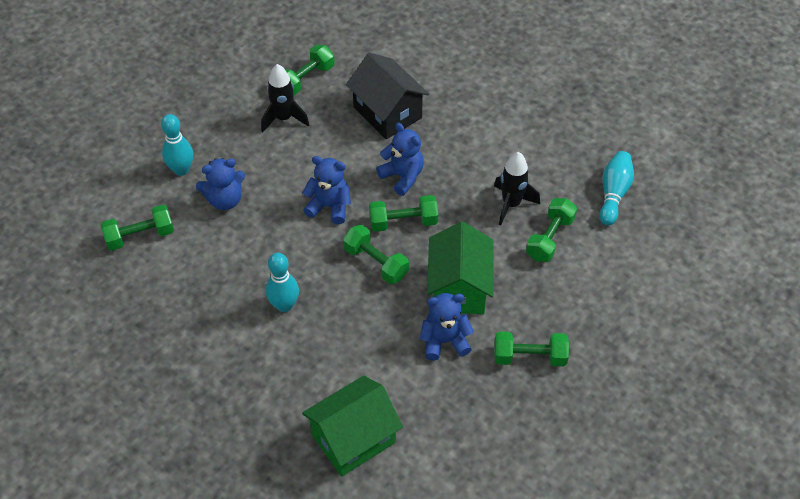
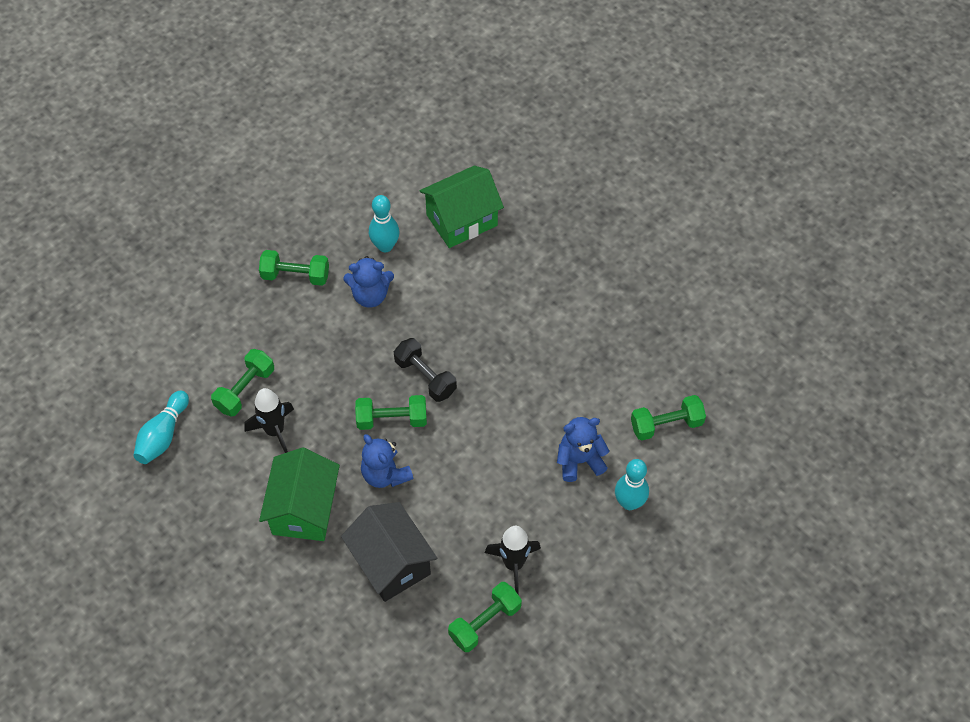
camera: 175 degrees left, 5 degrees up
(284, 305) = (518, 340): turquoise bowling pin -> turquoise bowling pin (385, 246)
(329, 206) = (467, 443): blue teddy bear -> none
(376, 262) = (425, 377): green dumbbell -> black dumbbell
(459, 288) = (347, 345): green house -> green house (304, 509)

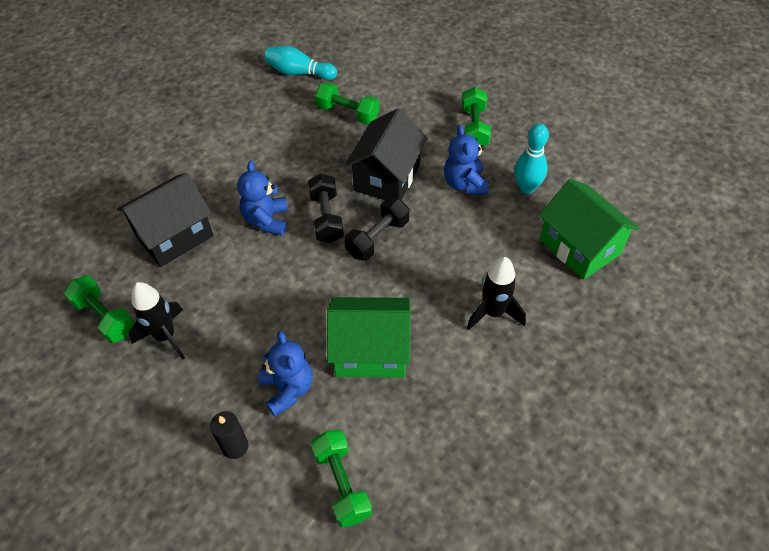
camera: 85 degrees right, 5 degrees down
(275, 431) = (308, 138): black rocket -> black rocket (493, 313)
(304, 509) = (231, 168): green house -> green house (371, 351)
(348, 361) = (387, 177): none -> black house
(385, 474) = (267, 220): blue teddy bear -> blue teddy bear turned 45 degrees counterclockwise
(392, 419) = (327, 217): green dumbbell -> black dumbbell
(629, 502) = (235, 446): turquoise bowling pin -> black candle

